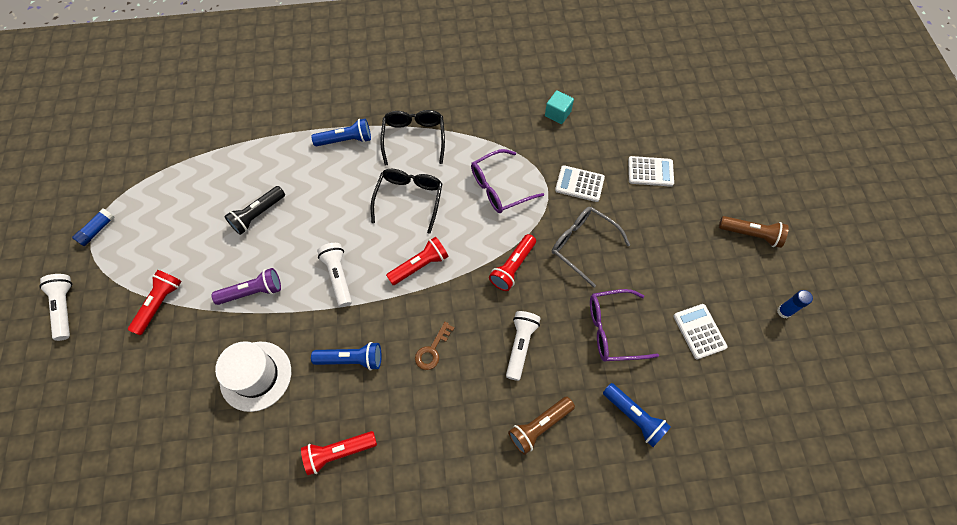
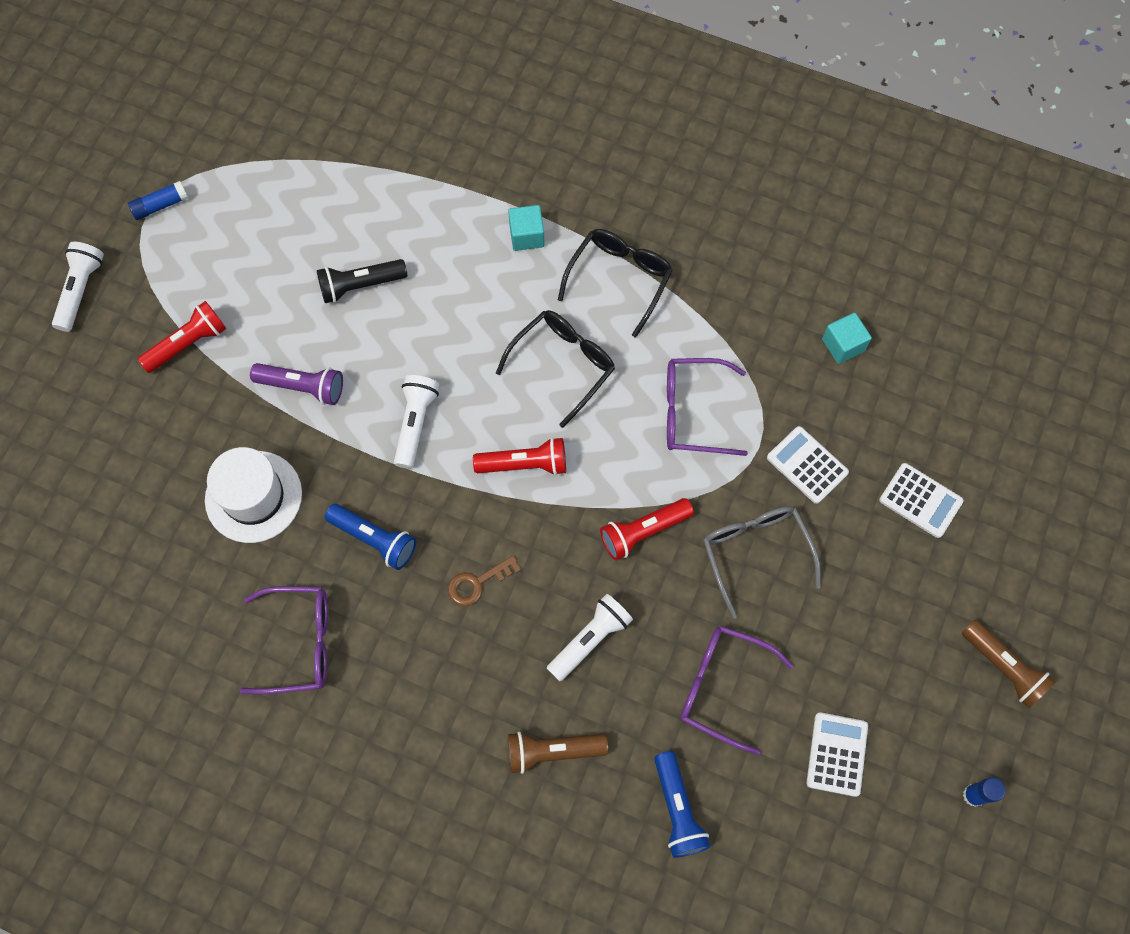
camera: 30 degrees right, 5 degrees up
(338, 452) = (300, 643): red flashlight -> purple glasses
(346, 140) = (527, 236): blue flashlight -> turquoise cube

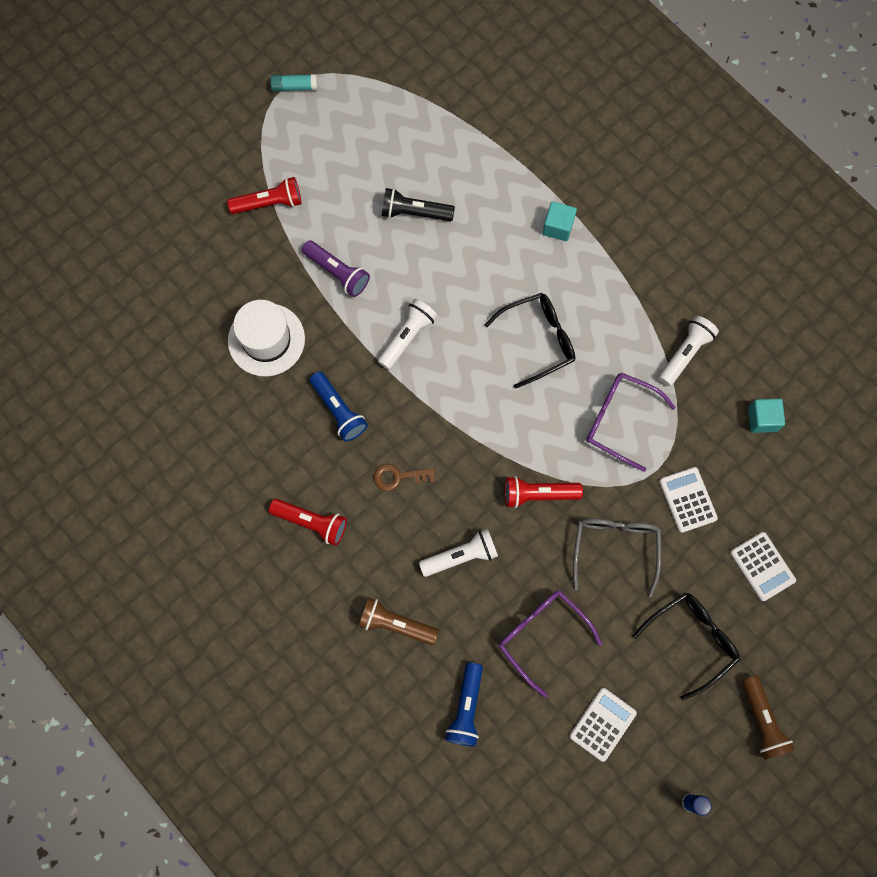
camera: 25 degrees right, 5 degrees up
(81, 290) = (209, 129): white flashlight -> white flashlight (685, 353)
(160, 205) = (294, 87): blue glue stick -> turquoise glue stick
(300, 643) = (252, 462): purple glasses -> none
(524, 464) = (474, 403): red flashlight -> red flashlight (311, 522)
(619, 279) = (613, 292): black glasses -> black glasses (692, 640)

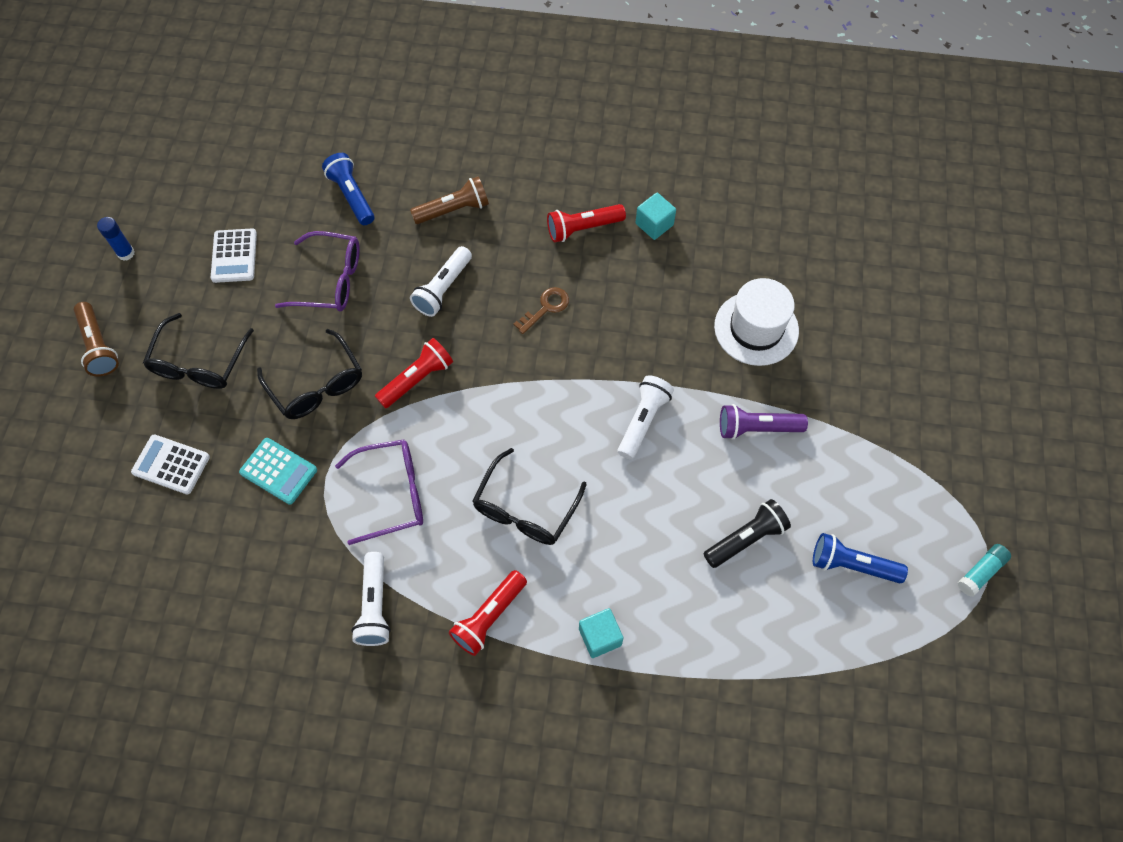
camera: 140 degrees right, 10 degrees down
(269, 203) = (878, 441): red flashlight -> red flashlight (489, 617)
(338, 410) = (642, 320): blue flashlight -> blue flashlight (852, 565)
(407, 337) = (643, 421): white flashlight -> white flashlight turned 150 degrees counterclockwise
(615, 548) = (317, 385): grey glasses -> black glasses
(687, 500) = (278, 471): white calculator -> turquoise calculator
(762, 419) = (253, 599): turquoise cube -> turquoise cube (654, 224)
(762, 720) = (98, 346): brown flashlight -> brown flashlight turned 150 degrees counterclockwise

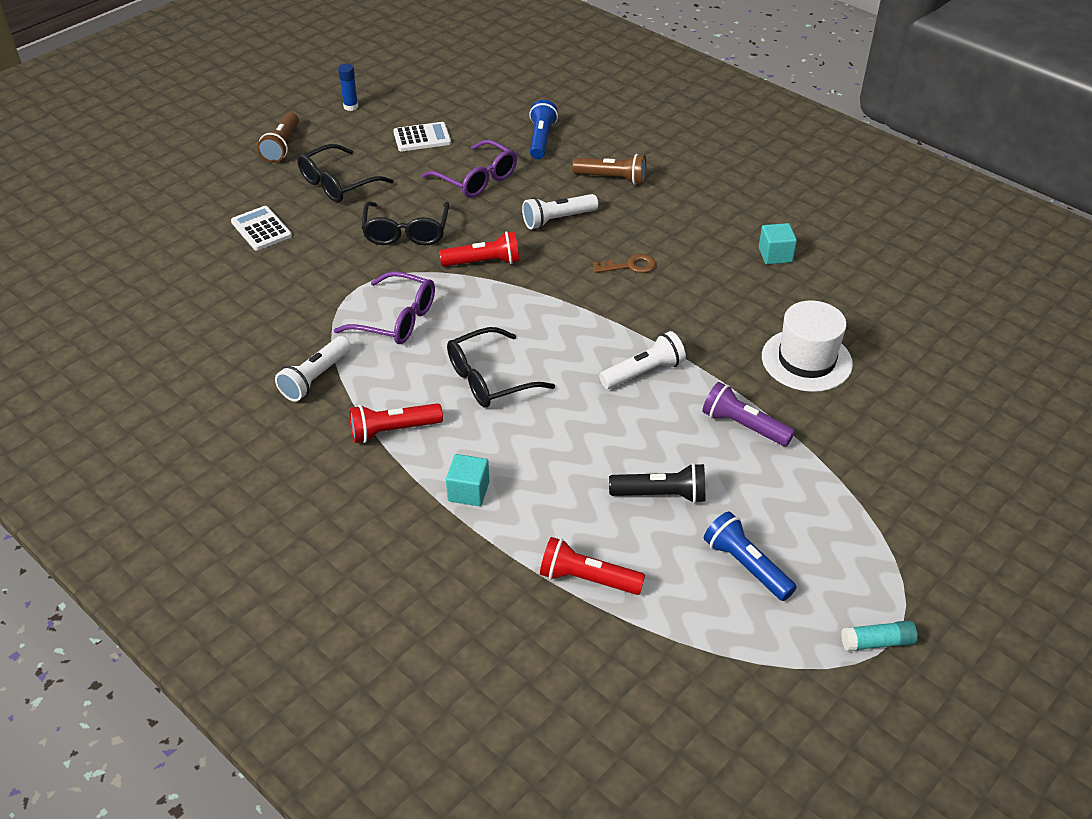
camera: 35 degrees right, 20 degrees down
(234, 256) = (422, 138): white calculator -> white calculator turned 135 degrees counterclockwise
(278, 471) = (329, 267): turquoise calculator -> none
(583, 228) = (709, 232): red flashlight -> red flashlight (587, 579)

